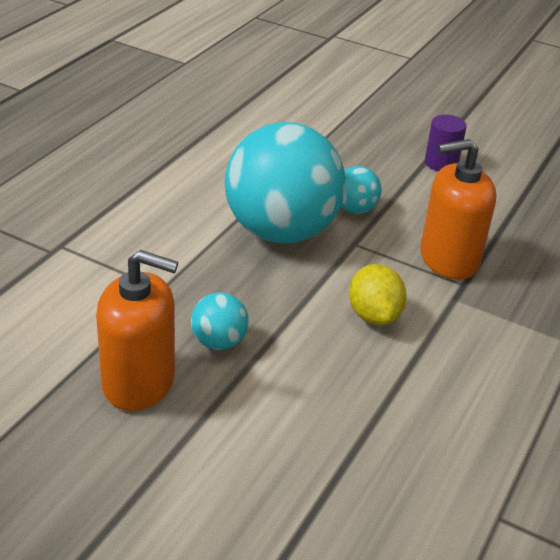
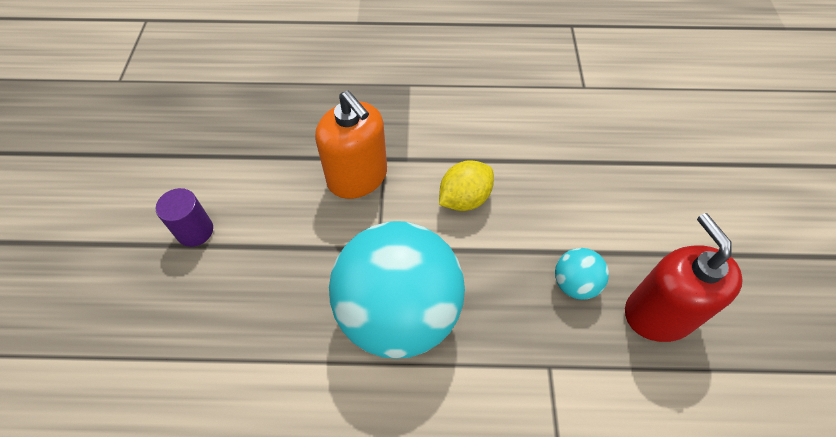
camera: 115 degrees left, 20 degrees up
(139, 382) = (659, 313): orange soap dispenser -> red soap dispenser
(354, 209) = (323, 269): turquoise ball -> none

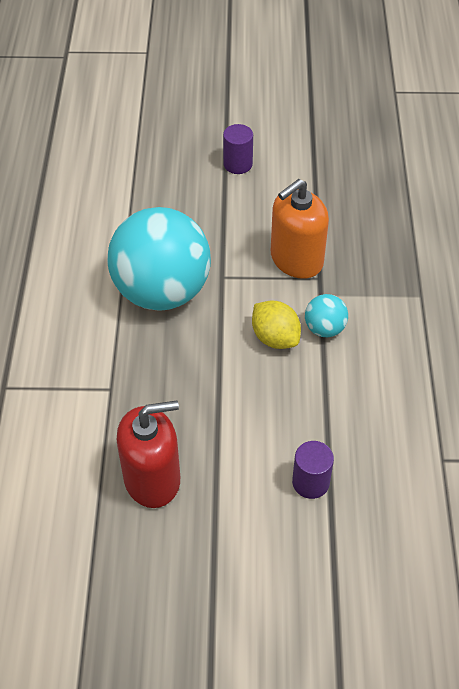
camera: 90 degrees right, 5 degrees down
(574, 284) = (184, 416): turquoise ball -> turquoise ball (324, 328)
(628, 176) = (310, 482): none -> purple cylinder

